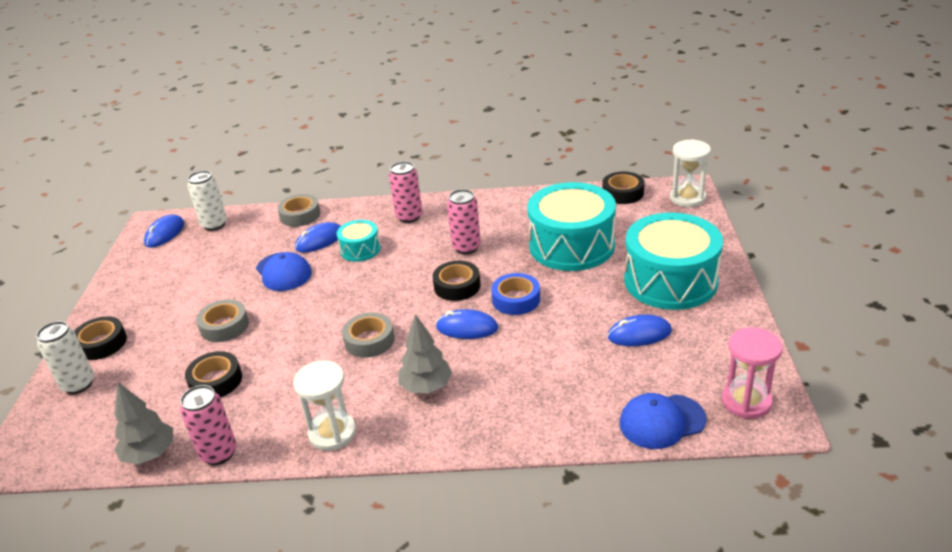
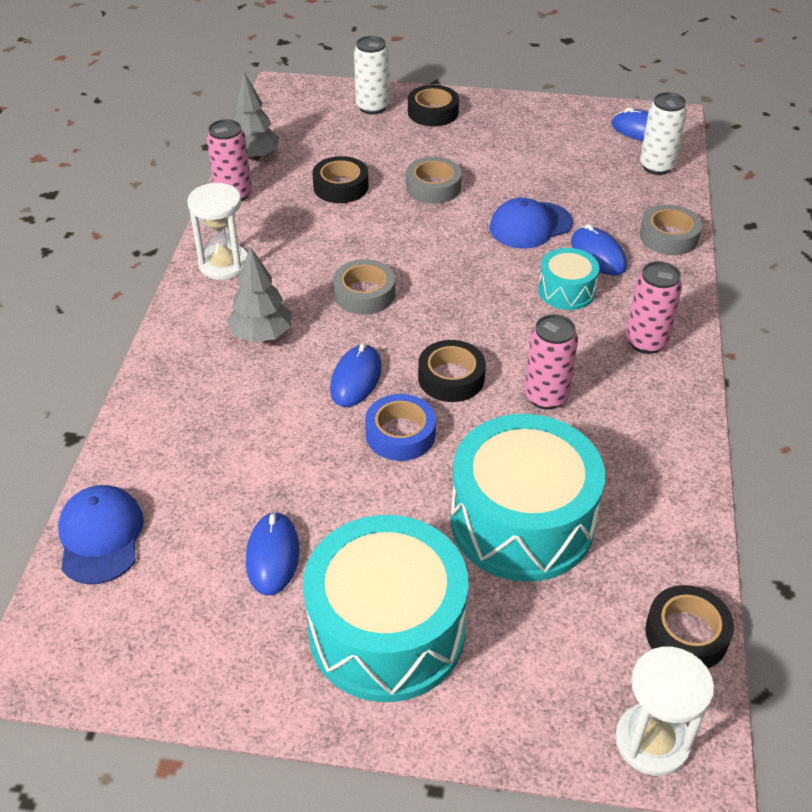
camera: 95 degrees right, 10 degrees up
(746, 401) = (87, 640): pink hourglass -> none

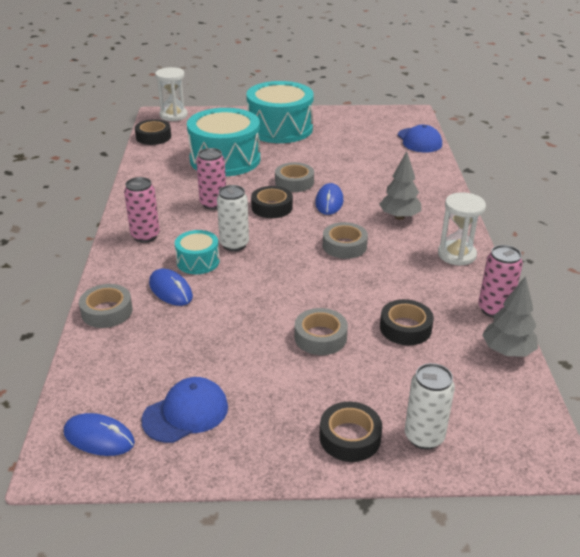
camera: 170 degrees right, 10 degrees down
(272, 555) = (338, 142): blue mouse -> none
(400, 434) = (294, 182): blue tape -> grey tape
(530, 225) = (227, 309): blue cap -> blue cap (186, 413)
(656, 166) = (96, 387): white can -> white can (234, 244)

